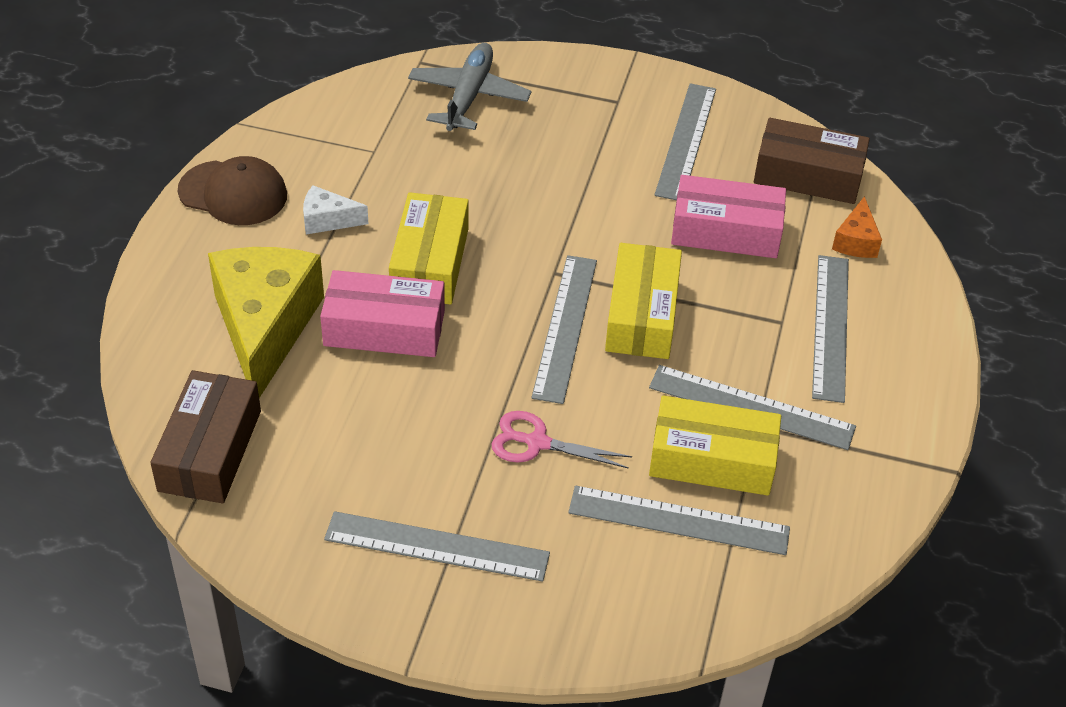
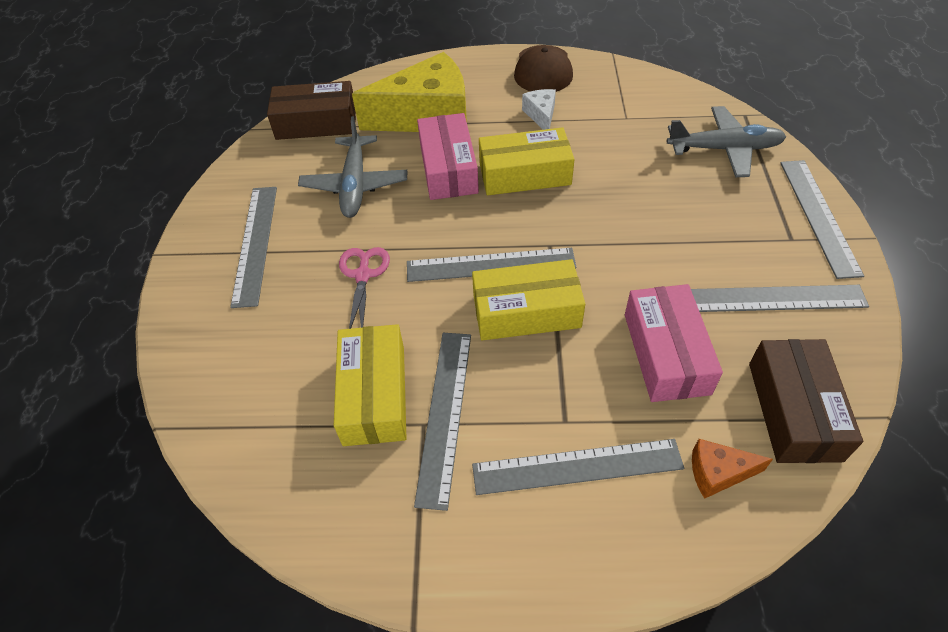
camera: 80 degrees right, 5 degrees up
(370, 426) = (355, 185): none -> grey plane
(678, 520) = (302, 383): grey ruler -> grey ruler (818, 216)

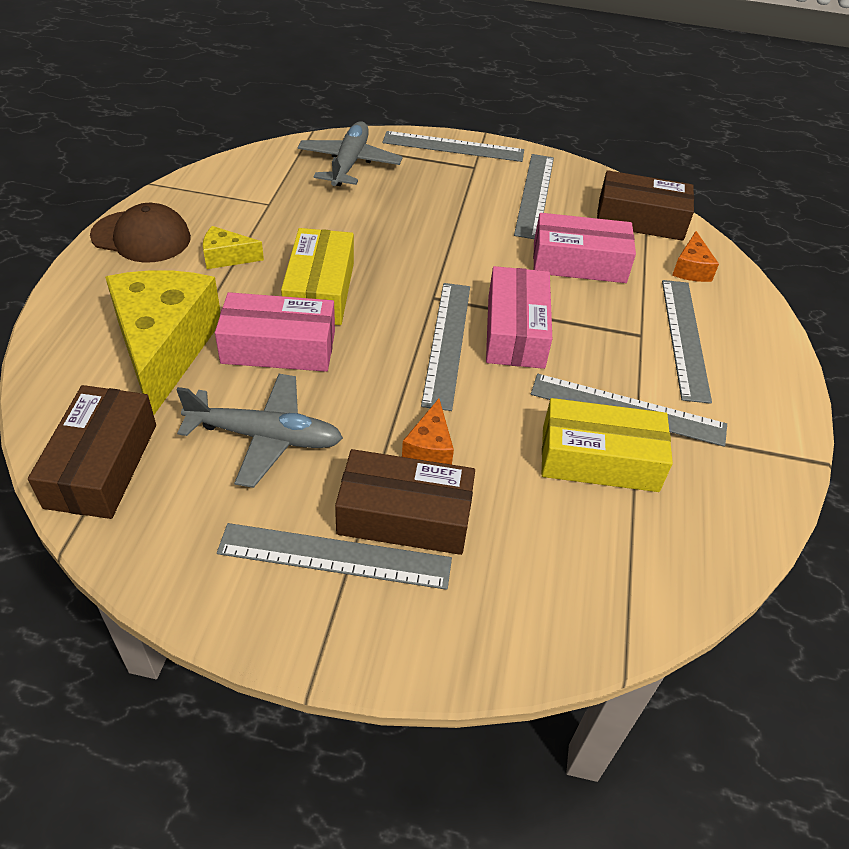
camera: 85 degrees left, 5 degrees down
(294, 273) = (404, 515): none -> brown box
(363, 275) = (429, 448): pink scissors -> orange cheese
(526, 311) = (515, 331): yellow box -> pink box
(541, 115) = (227, 257): white cheese -> yellow cheese

